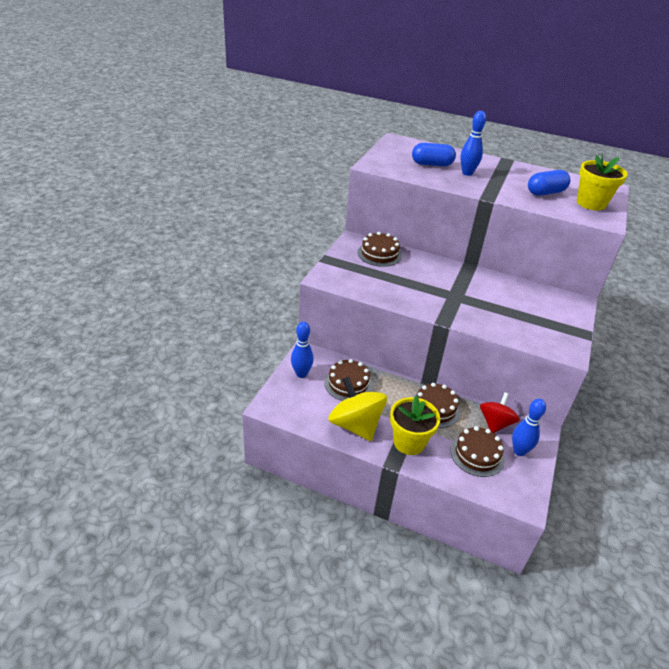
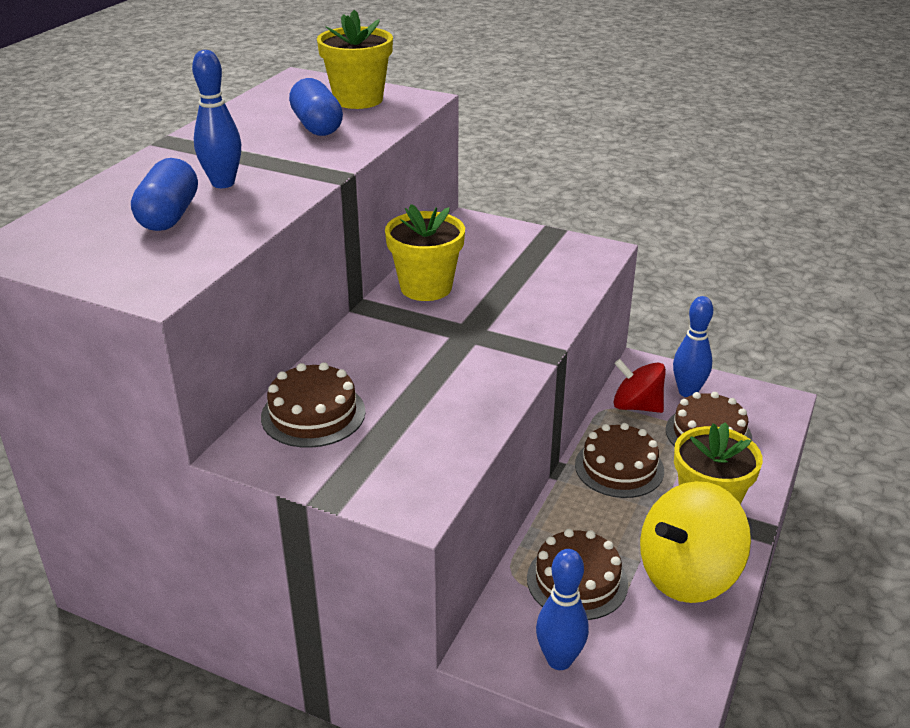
camera: 85 degrees left, 5 degrees down
(495, 284) = (426, 287): none -> yellow flower pot

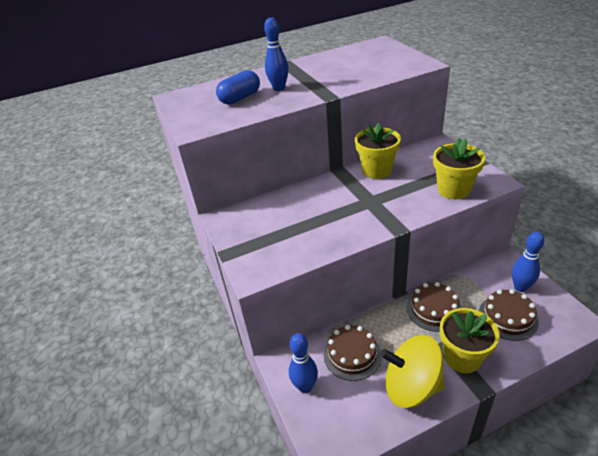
camera: 45 degrees right, 5 degrees up
(313, 414) = (262, 213): brown cake -> none
(317, 126) = (355, 69): blue capsule -> none
(358, 99) = (393, 58): yellow flower pot -> yellow flower pot (453, 190)
(636, 406) = (479, 281): red spinning top -> none

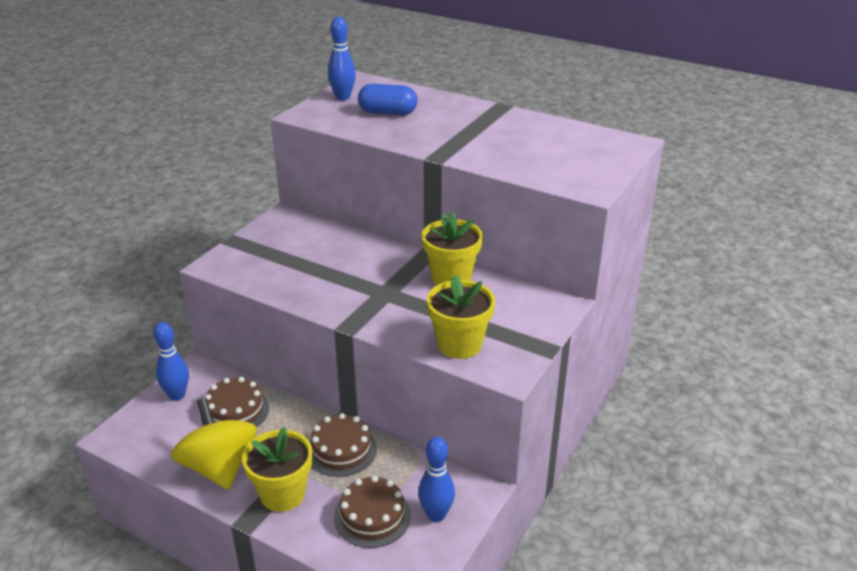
camera: 50 degrees right, 5 degrees down
(279, 88) = (430, 124): blue bowling pin -> blue bowling pin (343, 97)

